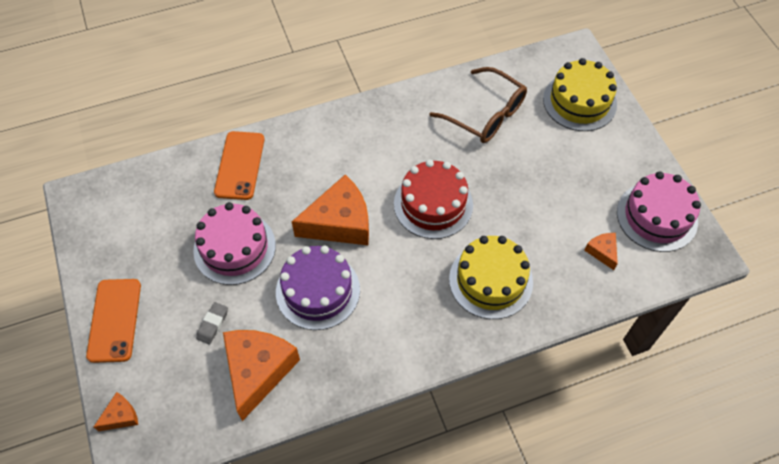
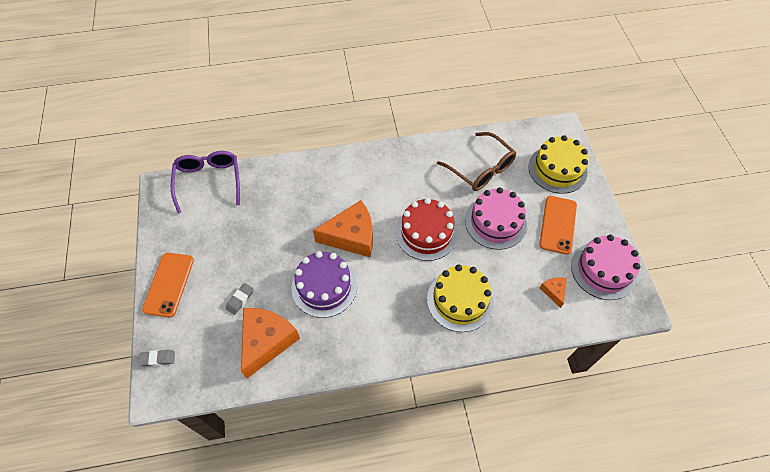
camera: 10 degrees right, 0 degrees up
(121, 416) = (158, 359): orange cheese -> grey eraser
(139, 180) = (209, 181): none -> purple glasses
(234, 248) = (268, 243): pink cake -> pink cake (495, 222)
(240, 165) = (285, 181): orange phone -> orange phone (558, 225)

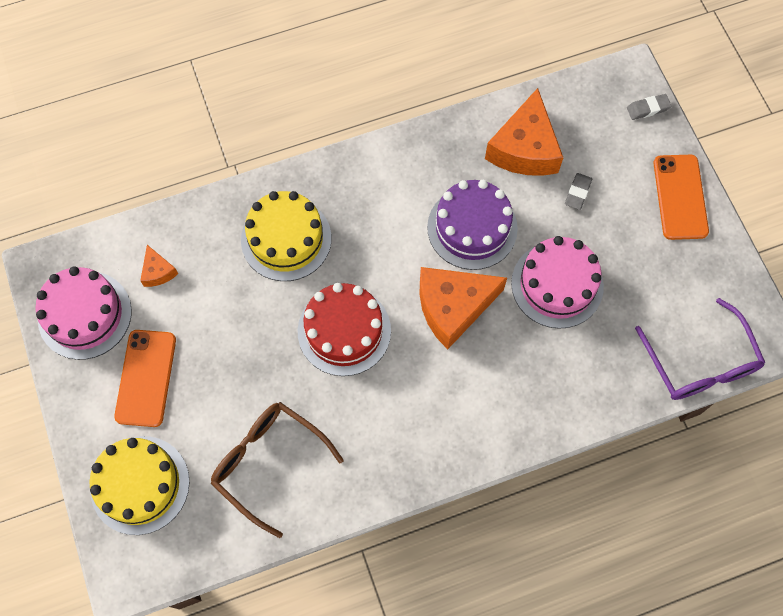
camera: 170 degrees right, 10 degrees up
(495, 222) = (241, 366): pink cake -> pink cake (557, 284)

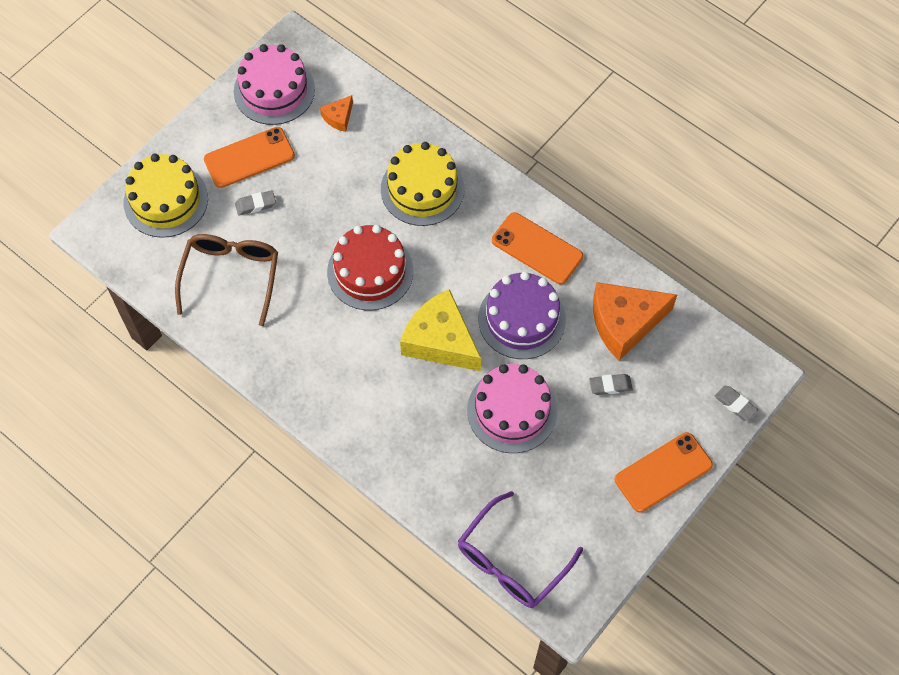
camera: 60 degrees right, 5 degrees down
(203, 399) = (255, 204): none -> grey eraser
(409, 177) = (537, 248): none -> orange phone
(453, 307) = (440, 340): orange cheese -> yellow cheese

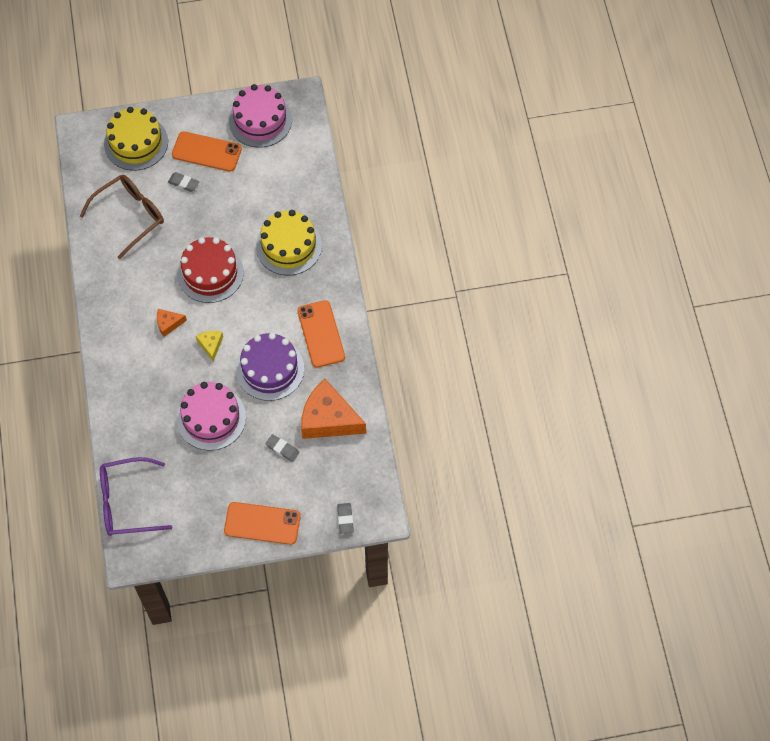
camera: 40 degrees right, 0 degrees up
(338, 117) = (282, 165): orange cheese -> orange cheese (168, 324)
(440, 340) = (211, 345): yellow cheese -> yellow cheese, size x0.46

